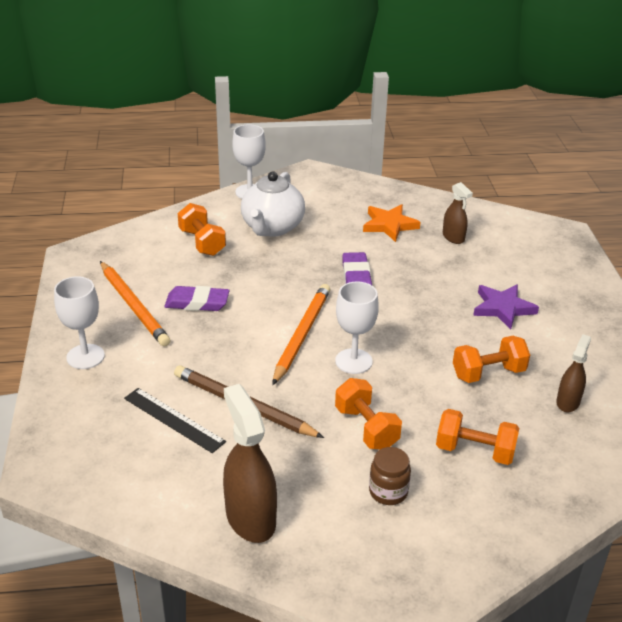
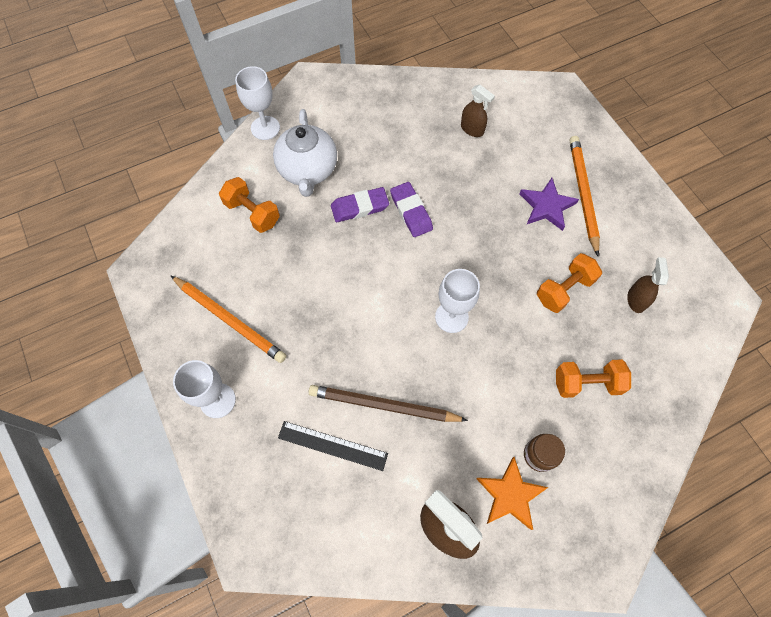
camera: 20 degrees left, 30 degrees up
(197, 303) = (285, 294): purple eraser -> purple eraser (359, 207)
(302, 335) = (395, 301): orange pencil -> orange pencil (583, 194)
(366, 428) = (494, 391): orange dumbbell -> none
(389, 225) = (411, 131): orange star -> orange star (510, 495)

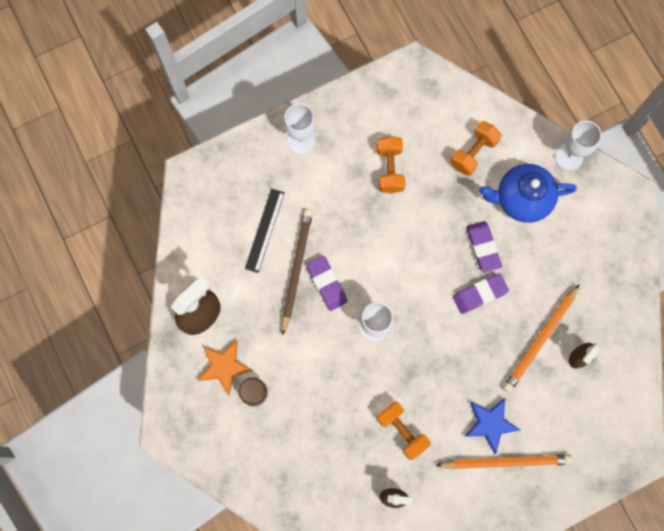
camera: 90 degrees right, 10 degrees up
(229, 320) = (369, 143): orange pencil -> orange pencil (540, 339)
(308, 171) = (521, 199): white teapot -> blue teapot
(401, 369) = (326, 284): none -> purple eraser
(546, 206) = (490, 424): purple star -> blue star
(586, 383) = (314, 440): orange dumbbell -> orange dumbbell (389, 169)

